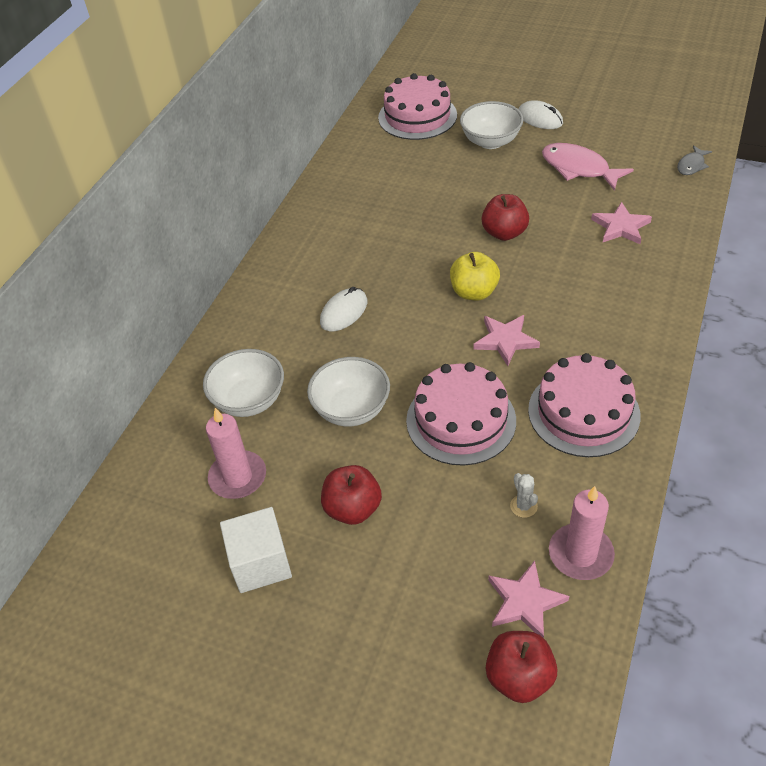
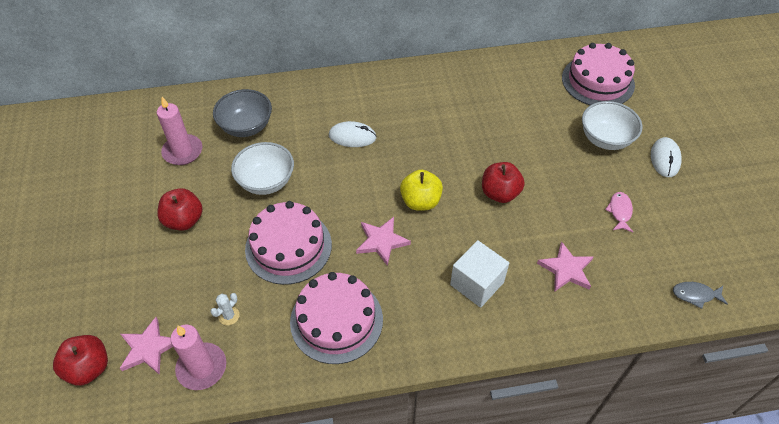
camera: 55 degrees right, 5 degrees up
(249, 400) = (246, 126): white bowl -> grey bowl
(260, 563) = (124, 194): white cube -> white cube (477, 283)
(579, 169) = (619, 211): pink fish -> pink fish, size x0.54

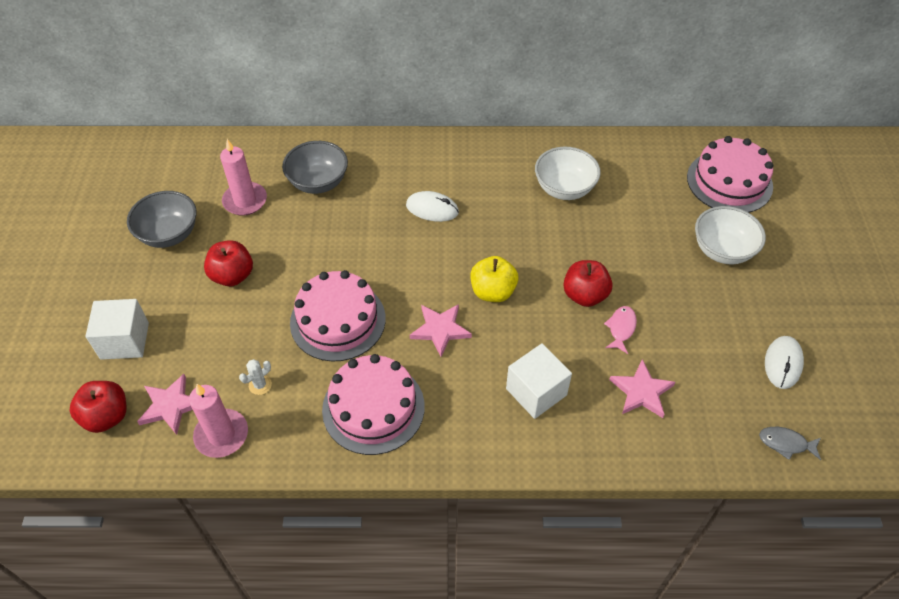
camera: 10 degrees right, 0 degrees up
(93, 294) = (125, 341): none -> white cube
(118, 191) = (169, 234): none -> grey bowl
(266, 181) = (328, 246): white bowl -> white bowl (564, 188)
(619, 211) = (719, 336): pink fish -> pink fish (621, 328)
(665, 159) = (788, 283): white mouse -> white mouse (783, 363)

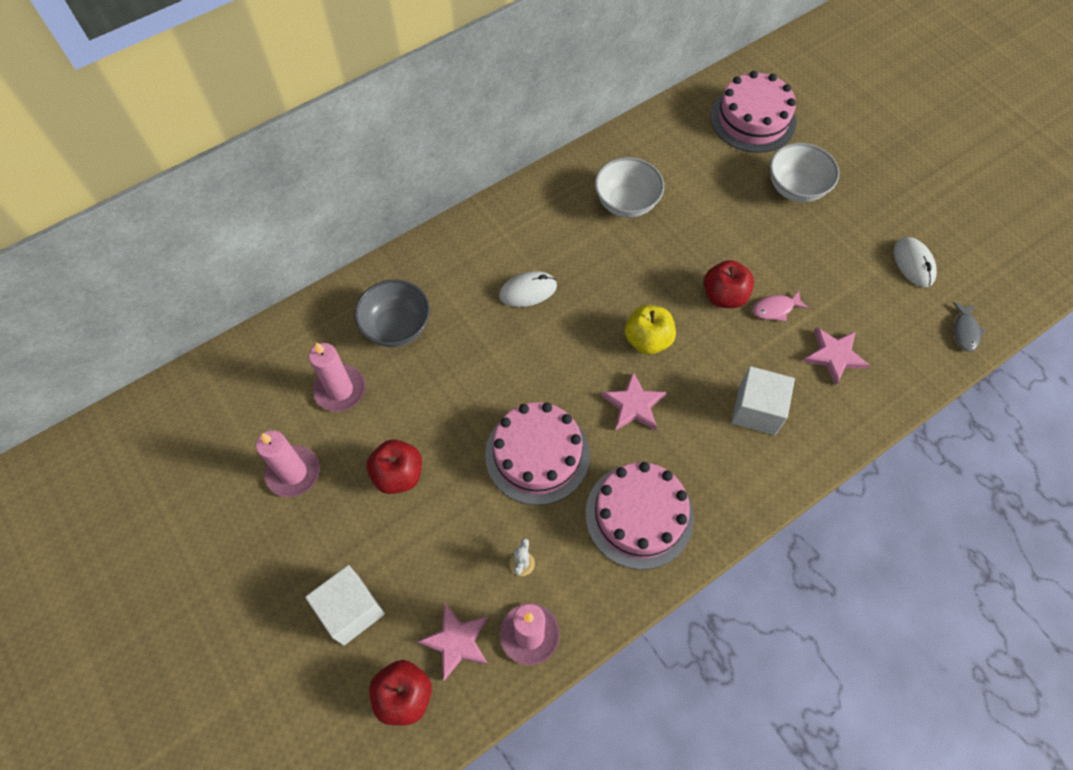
camera: 35 degrees left, 10 degrees up
(169, 234) = (293, 472): grey bowl -> pink candle
(621, 328) = (775, 309): pink fish -> pink fish turned 90 degrees counterclockwise
(786, 443) = (965, 331): grey fish -> grey fish turned 60 degrees counterclockwise

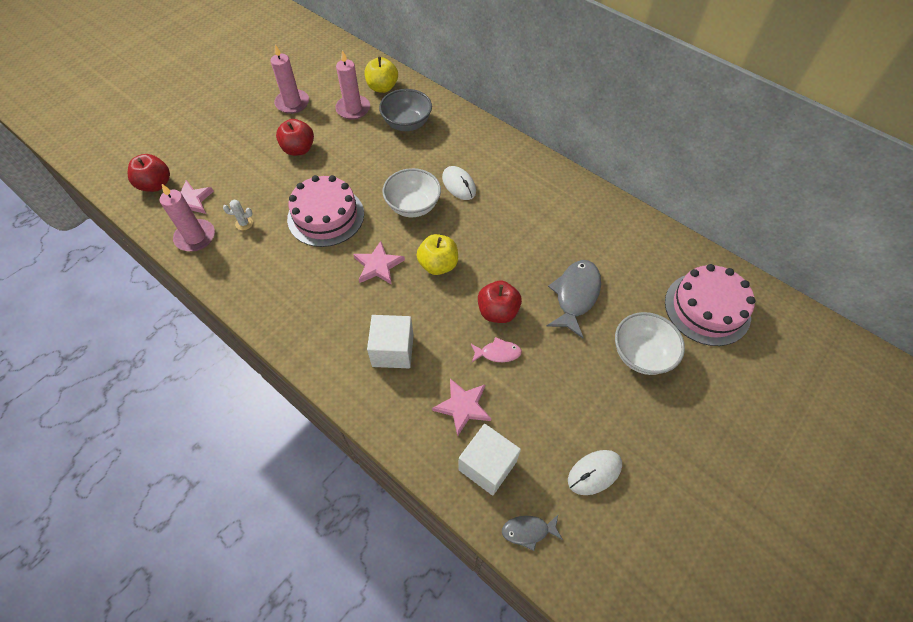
camera: 75 degrees right, 5 degrees down
(309, 344) = (382, 87): none -> yellow apple
(351, 610) = (207, 149): white cube -> white cube (487, 465)
(626, 203) = (566, 229): white bowl -> white bowl (413, 206)
(639, 515) = (287, 284): pink cake -> none
(716, 220) = (575, 295): none -> grey fish
(775, 309) = (498, 353): pink fish -> pink fish turned 120 degrees clockwise

